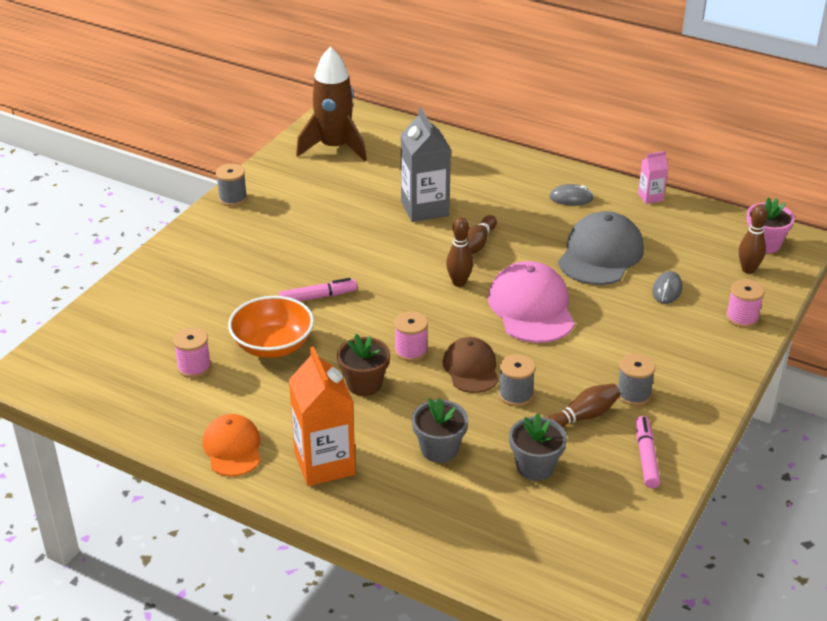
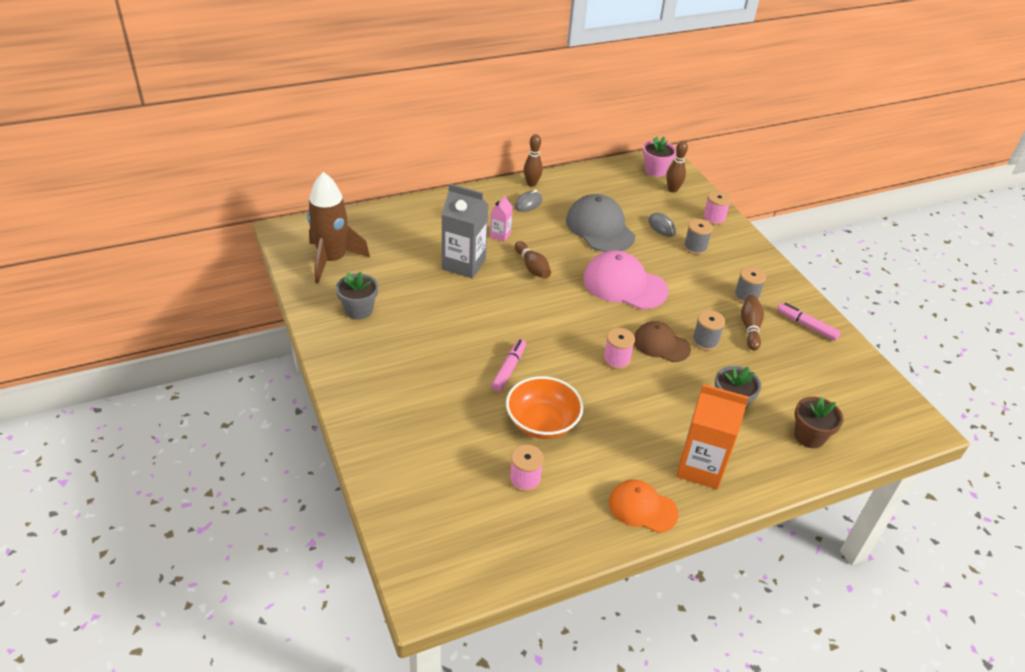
camera: 55 degrees left, 5 degrees up
(233, 198) = (328, 344): grey spool -> grey spool (695, 247)
(364, 384) = (631, 401): brown flower pot -> brown flower pot (809, 436)
(459, 283) = (565, 298): brown bowling pin -> brown bowling pin (531, 184)
(535, 467) = (780, 373): grey flower pot -> grey flower pot (359, 310)
(650, 197) = (564, 177): pink carton -> pink carton (500, 235)

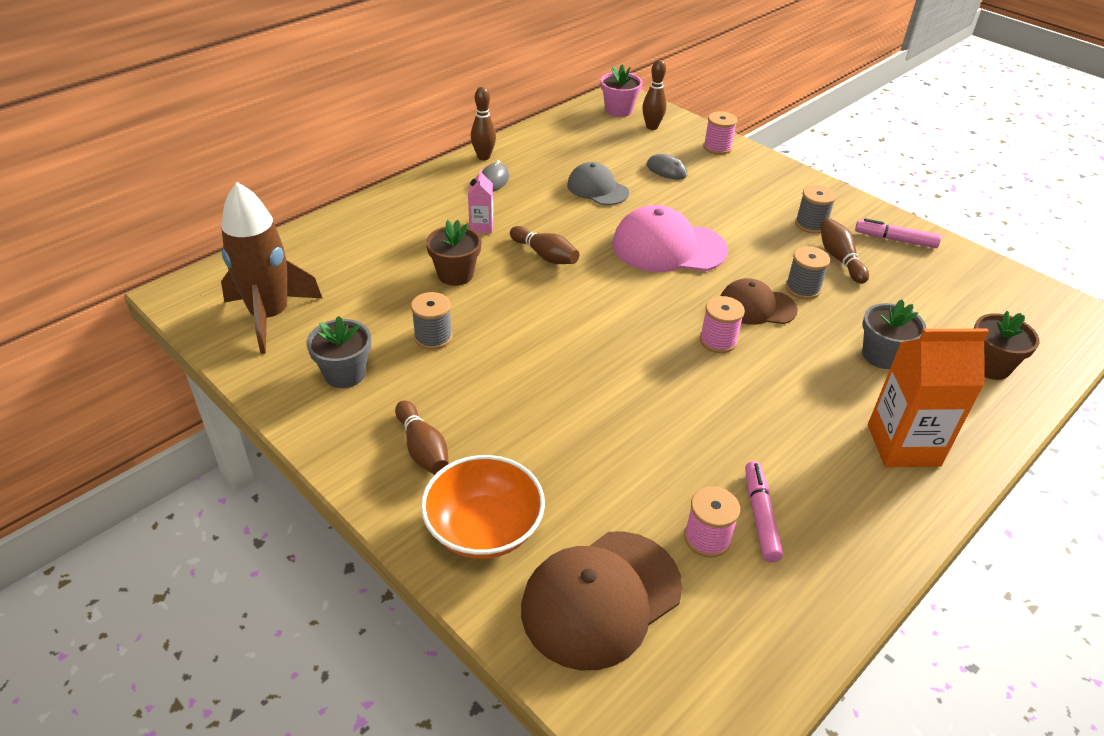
camera: 20 degrees left, 0 degrees up
(381, 370) = (423, 449): none -> brown bowling pin
(437, 490) = (601, 598): none -> brown cap
(463, 264) = (455, 274): grey carton -> brown flower pot
(509, 369) = (594, 393): pink marker -> pink marker (760, 516)
(542, 422) = (680, 451): orange bowl -> orange bowl (484, 528)
(600, 228) = (597, 189): grey cap -> grey cap, size x0.63
(642, 508) = (874, 523): orange cap -> none
(695, 247) = (719, 184): grey spool -> grey spool (433, 337)

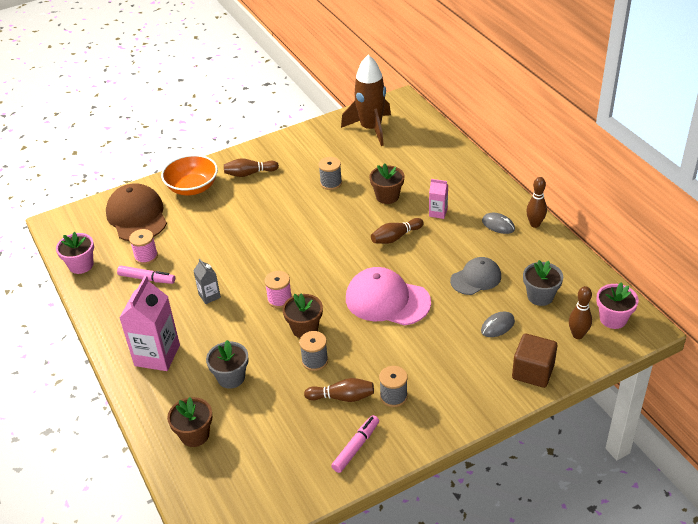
camera: 110 degrees right, 0 degrees up
(345, 374) = (314, 152): grey flower pot -> grey flower pot (540, 296)
(668, 247) = (387, 300): pink cap -> pink cap turned 90 degrees counterclockwise
(717, 147) = (533, 372): pink spool -> brown cube
(753, 419) = (209, 296): none -> grey carton
(756, 307) = (305, 328): brown cap -> brown flower pot
(782, 646) = (81, 265): none -> pink flower pot
(903, 445) = (157, 355): orange carton -> pink carton

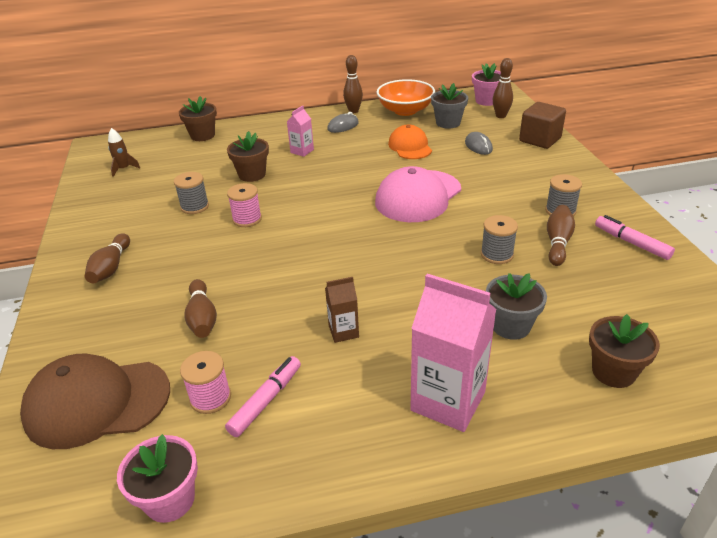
camera: 75 degrees left, 5 degrees down
(192, 187) = (86, 327): orange bowl -> orange bowl (405, 110)
(209, 296) = (343, 331): grey carton -> brown carton
(279, 299) = (381, 269): pink spool -> pink spool (247, 219)
(305, 328) = (441, 255): brown flower pot -> brown flower pot (202, 135)
(371, 129) = (124, 169): brown rocket -> brown rocket, size x0.42
(395, 237) = (322, 178): brown bowling pin -> brown bowling pin (202, 318)
(476, 278) = (410, 146): grey cap -> orange cap

